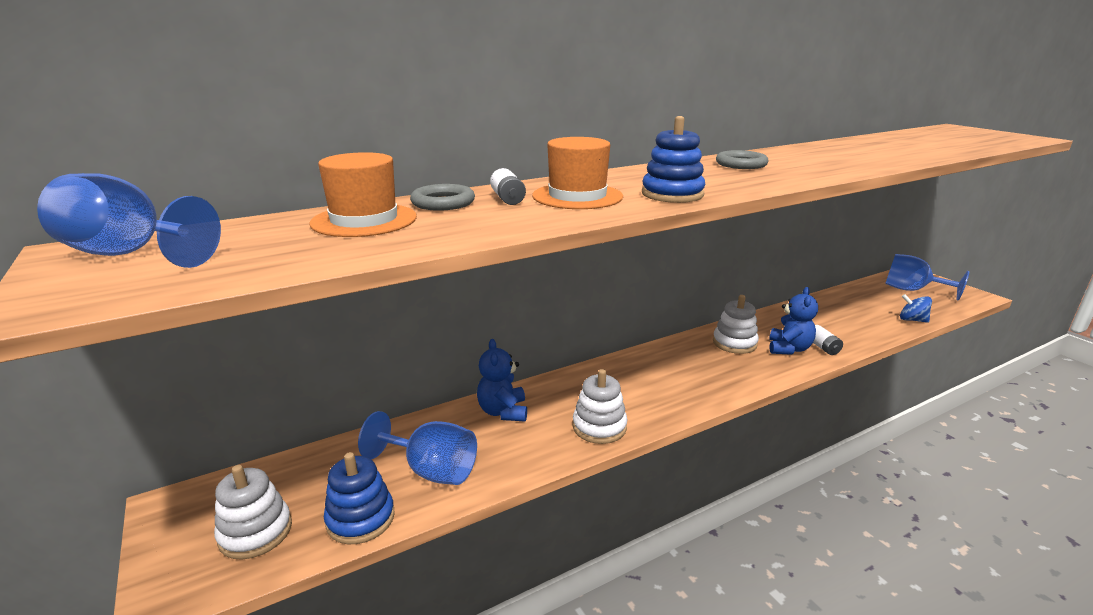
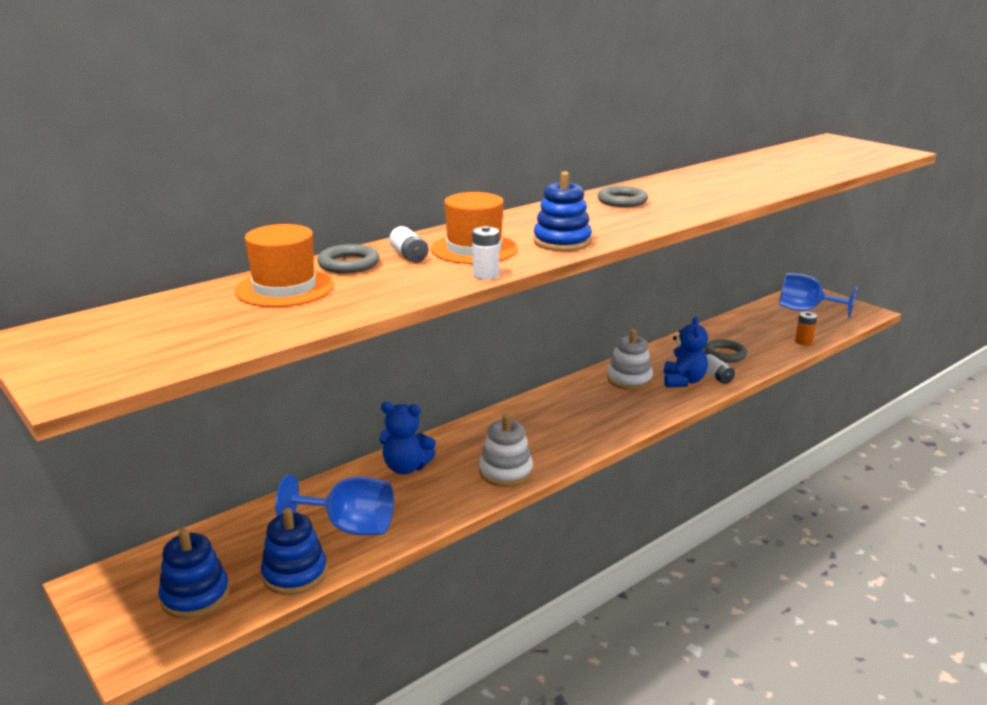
camera: 10 degrees left, 0 degrees up
(129, 254) = (90, 337): blue goblet -> none
(255, 532) = (195, 596): white stacking toy -> blue stacking toy
(503, 412) = (406, 467): blue teddy bear -> blue teddy bear turned 60 degrees counterclockwise
(581, 219) = (485, 275): none -> white battery
(831, 326) = (725, 354): none -> grey ring
(912, 320) = (803, 342): blue spinning top -> orange battery

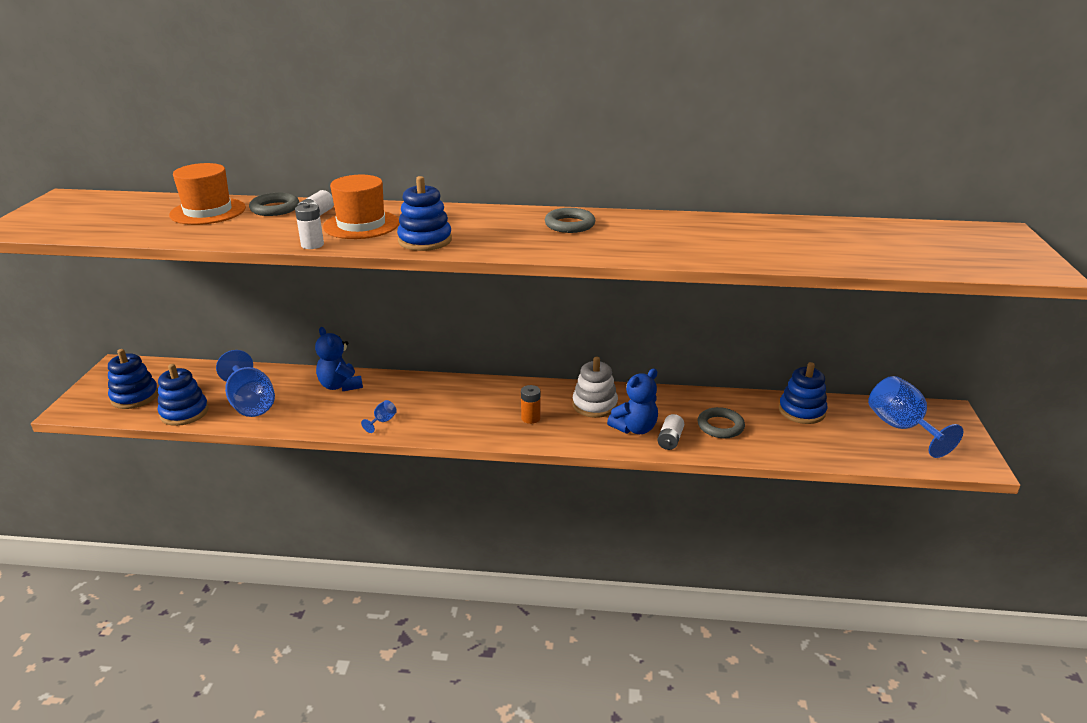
camera: 45 degrees right, 5 degrees up
(505, 472) = (382, 421): white stacking toy -> blue goblet
(745, 324) = (801, 411): none -> blue stacking toy
(803, 342) = (826, 454): orange battery -> orange battery (530, 418)

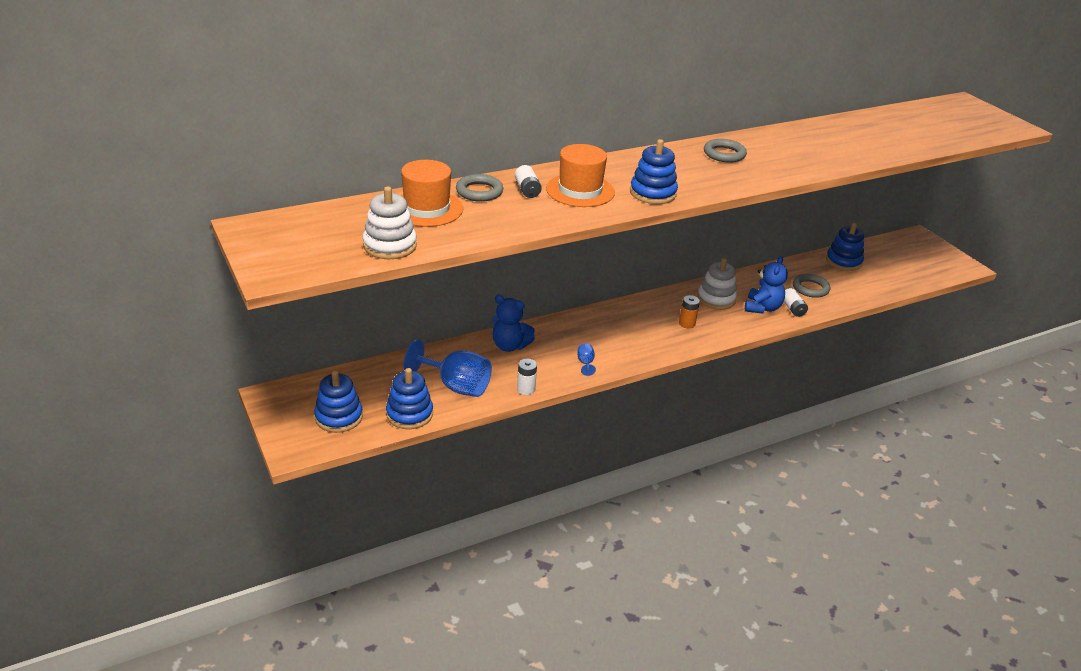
camera: 35 degrees left, 5 degrees up
(123, 229) = (390, 246): none -> white stacking toy
(312, 245) = (579, 219): white battery -> white battery (526, 389)
(901, 428) = (907, 255): blue goblet -> none

